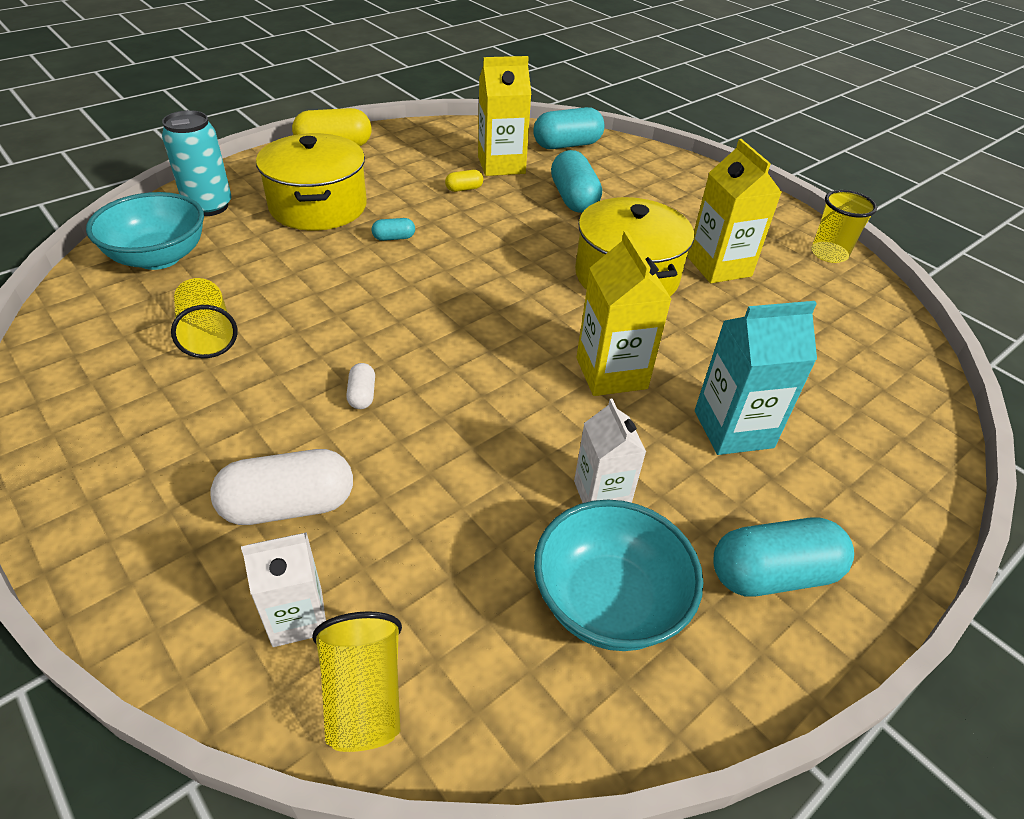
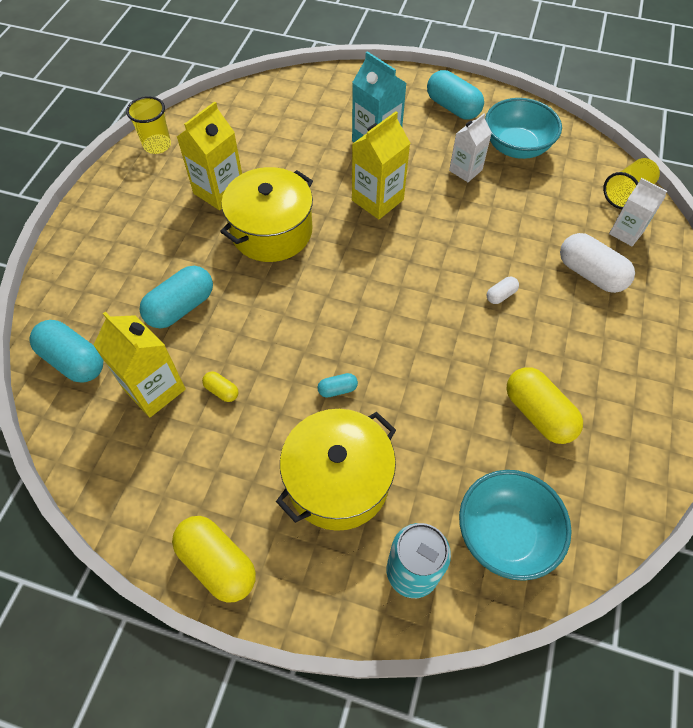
camera: 120 degrees left, 15 degrees up
(208, 335) = (538, 413): yellow cup -> yellow capsule
(394, 238) = (337, 389): turquoise capsule -> turquoise capsule turned 60 degrees counterclockwise

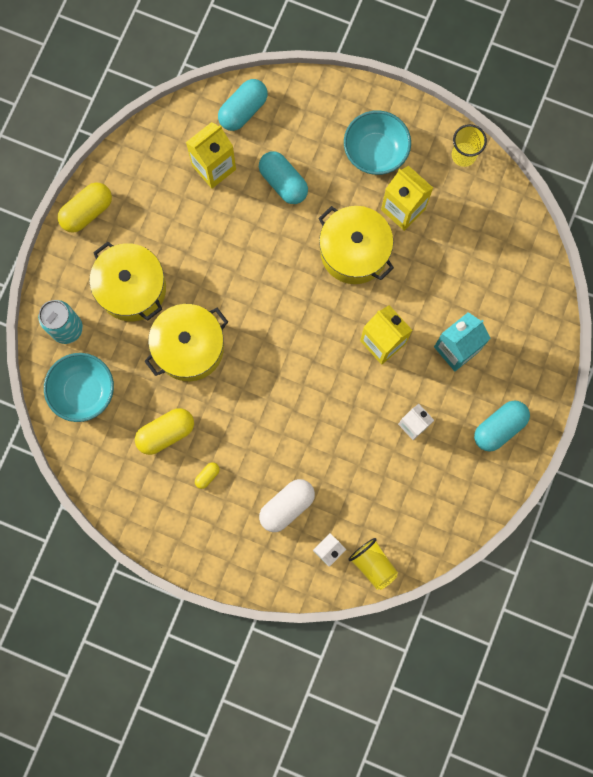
camera: 95 degrees right, 20 degrees up
(222, 391) = (208, 213): yellow capsule -> yellow capsule (207, 476)
(337, 389) = (200, 293): turquoise capsule -> none
(415, 396) = (189, 347): none -> yellow pot
(500, 295) = (272, 428): white capsule -> none
(516, 147) = (440, 477): turquoise bowl -> turquoise bowl (375, 152)

